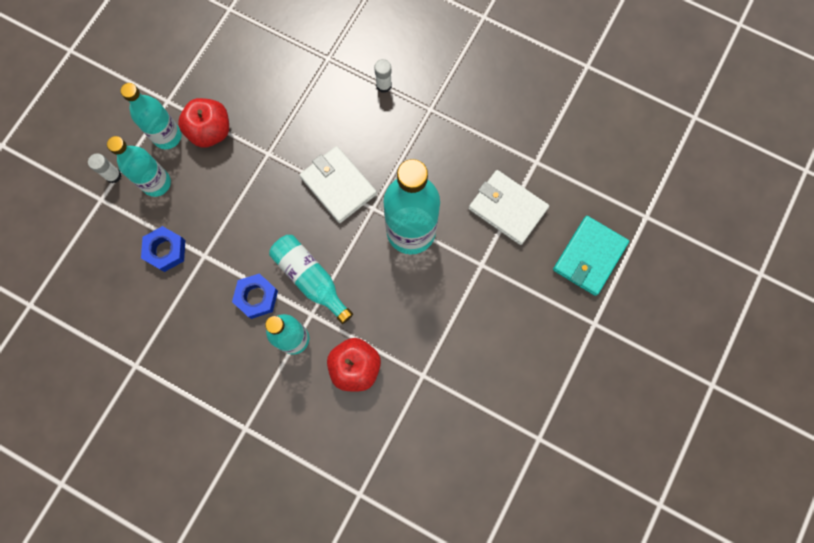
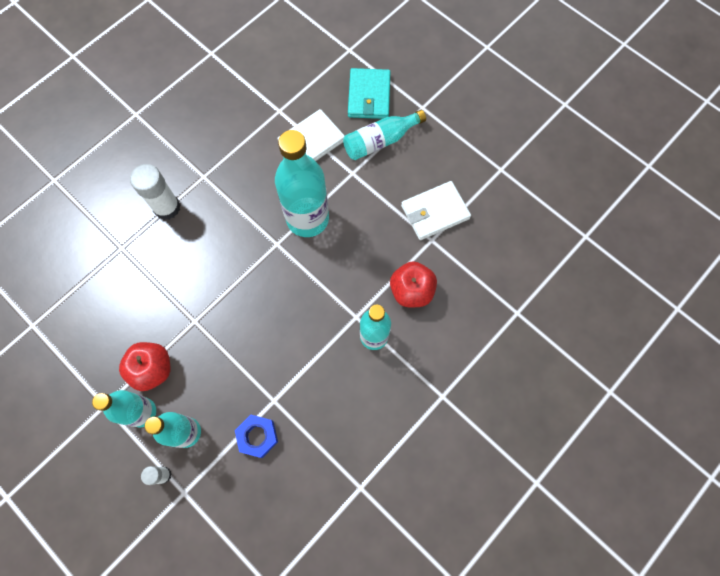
camera: 75 degrees left, 5 degrees down
(256, 297) = (327, 360): blue nut -> none
(311, 279) = (324, 310): turquoise bottle -> turquoise bottle (380, 141)
(338, 185) = (246, 267): white wallet -> white wallet (435, 212)
(384, 85) = (167, 207): white glue stick -> white glue stick, size x1.86
(589, 256) = (369, 96): turquoise wallet -> turquoise wallet turned 45 degrees clockwise

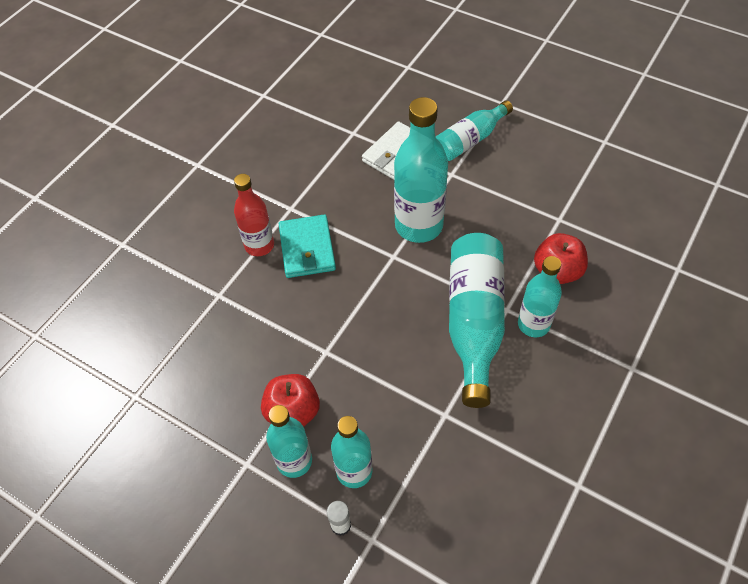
camera: 10 degrees left, 15 degrees down
(167, 207) = (259, 245): white glue stick -> red bottle
(257, 436) = (439, 457): blue nut -> none
(325, 322) = (474, 322): none -> turquoise bottle
(369, 96) = (443, 103): turquoise wallet -> turquoise wallet (307, 249)
(435, 212) = (552, 193): white wallet -> none

